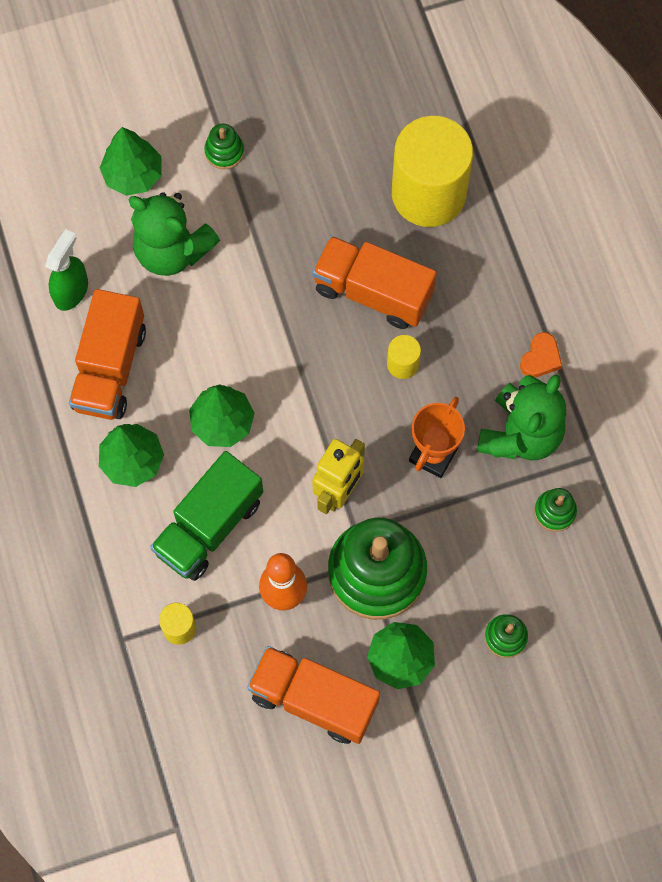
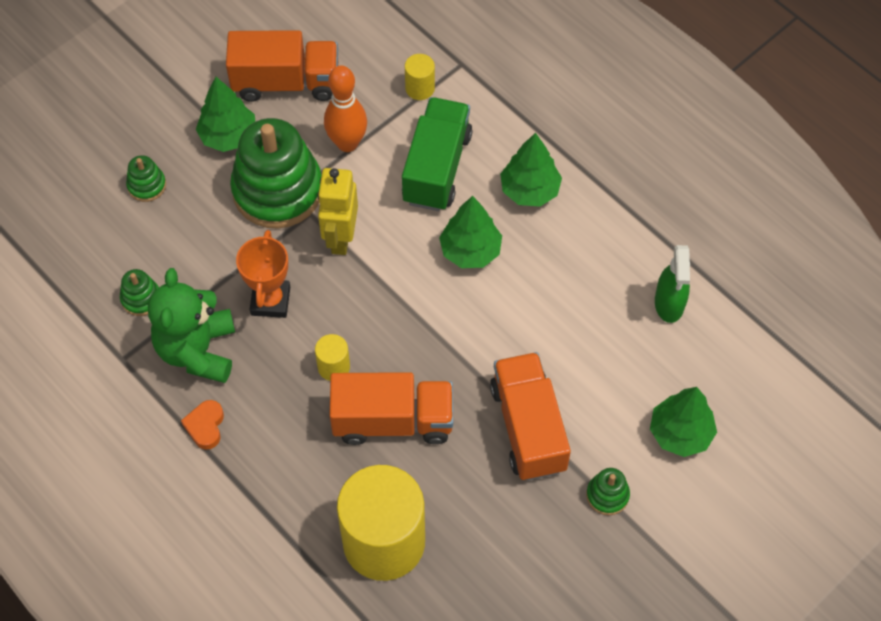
camera: 155 degrees right, 10 degrees down
(110, 368) = (594, 254): orange truck -> orange truck (528, 427)
(172, 250) = (601, 378): green teddy bear -> none

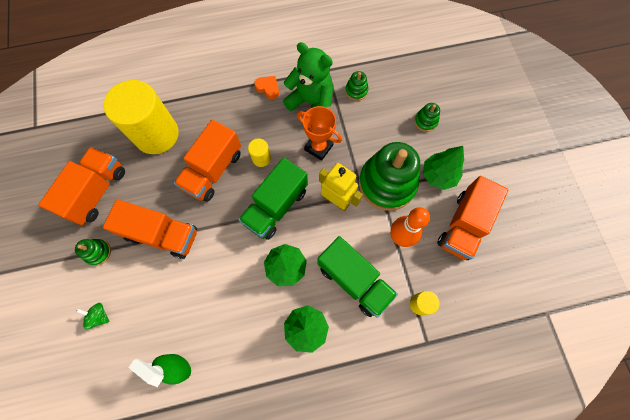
camera: 120 degrees right, 10 degrees up
(396, 307) = (276, 206): none -> green truck
(527, 563) = (96, 192): none -> orange truck
(680, 433) = (99, 316): green tree -> green spinning top

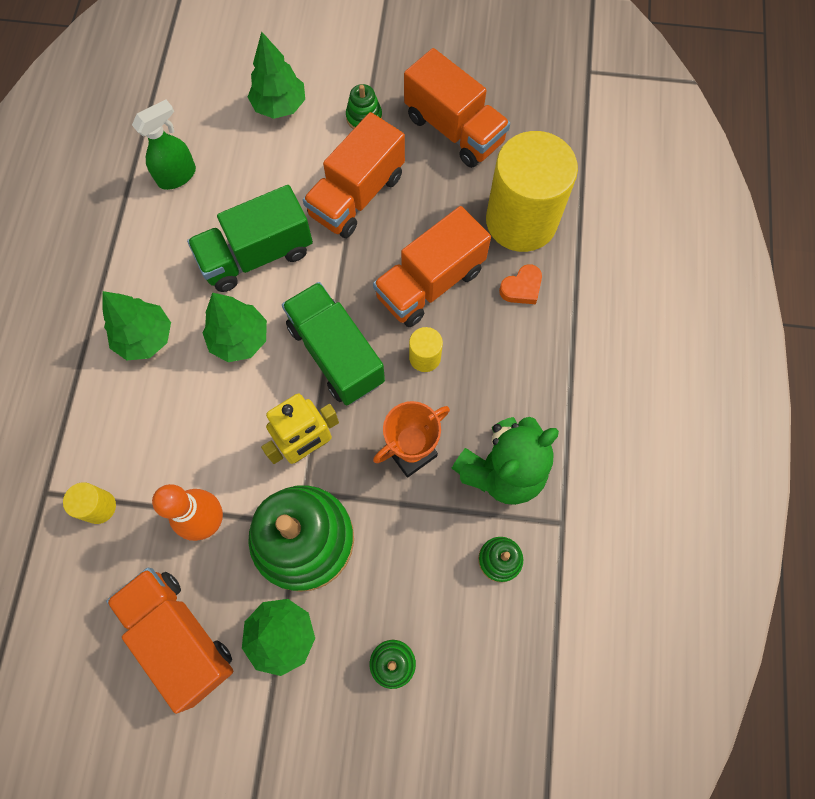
camera: 110 degrees right, 0 degrees up
(99, 316) = (279, 106): green spinning top -> green tree
(213, 170) = (430, 283): orange truck -> orange truck turned 90 degrees counterclockwise
(268, 88) = (554, 407): orange heart -> orange heart (521, 288)
(354, 280) = (177, 425): green truck -> green truck (257, 255)

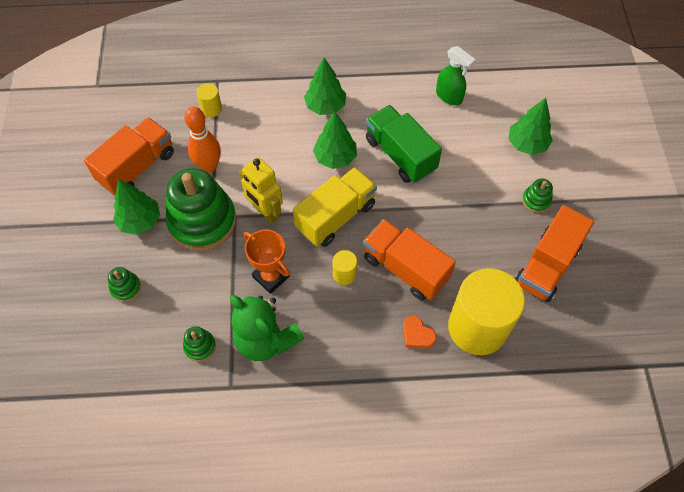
camera: 80 degrees right, 10 degrees down
(336, 354) = (335, 216): green truck -> yellow truck
(357, 195) = (466, 207): orange truck -> none

